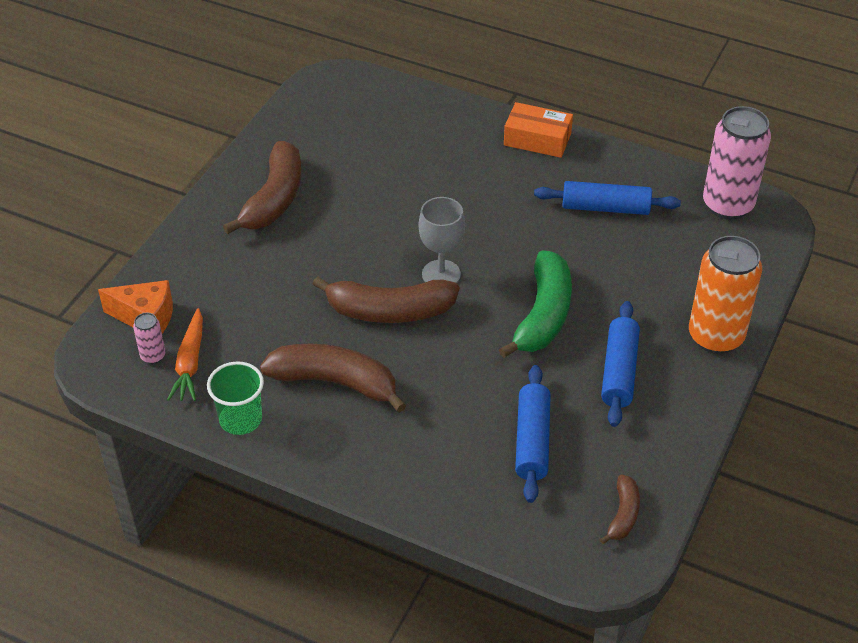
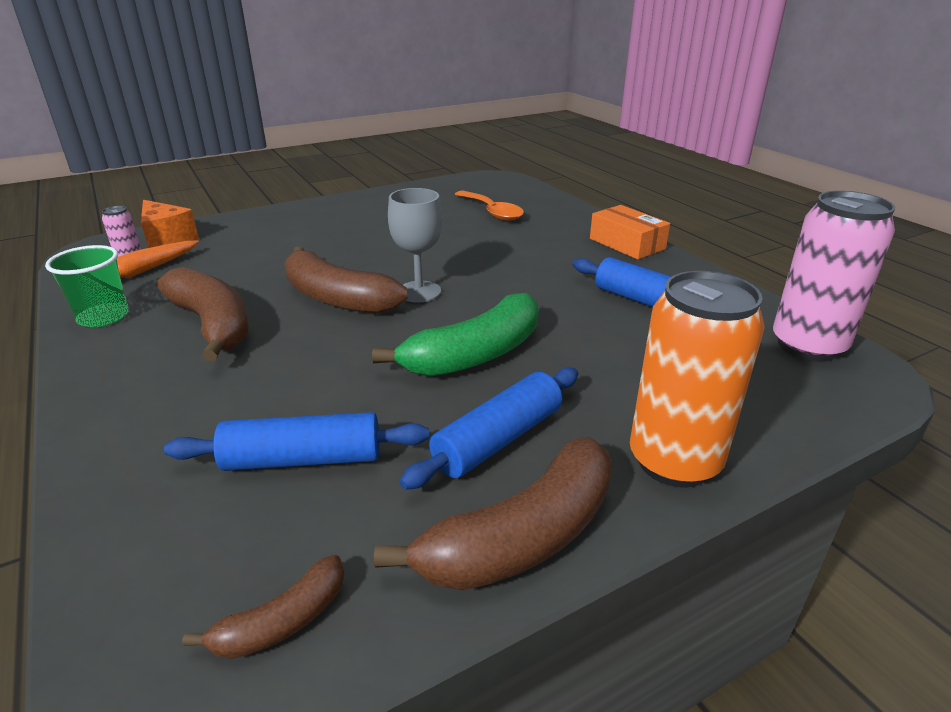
camera: 35 degrees right, 15 degrees down
(274, 199) = (360, 214): brown banana -> brown banana (522, 537)
(387, 141) = (492, 212): none -> orange spoon
(532, 441) = (303, 459): blue rolling pin -> blue rolling pin turned 45 degrees clockwise

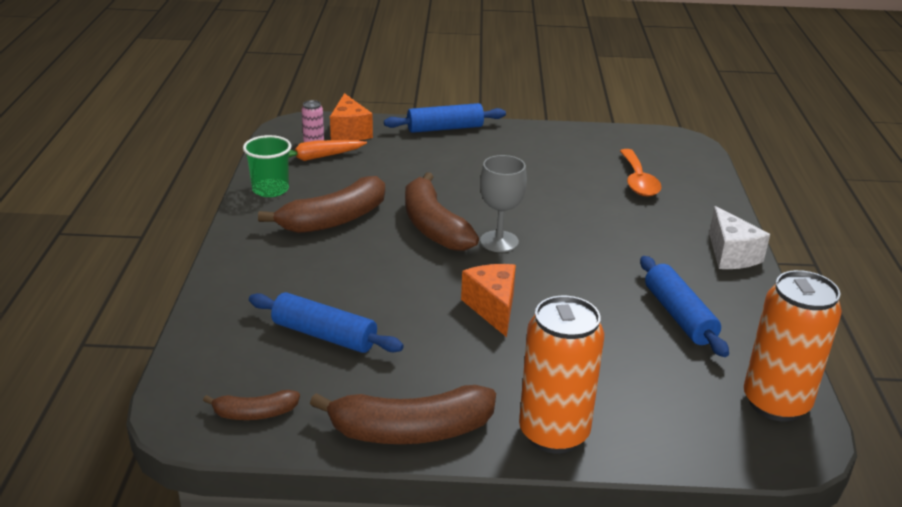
camera: 30 degrees right, 0 degrees up
(213, 325) = (334, 220): brown banana -> brown banana turned 60 degrees clockwise
(475, 355) = (493, 308): green banana -> orange cheese
(498, 440) = (451, 372): blue rolling pin -> blue rolling pin (445, 128)
(627, 244) = (731, 255): orange box -> white cheese
(807, 346) = (776, 403): pink can -> orange can

